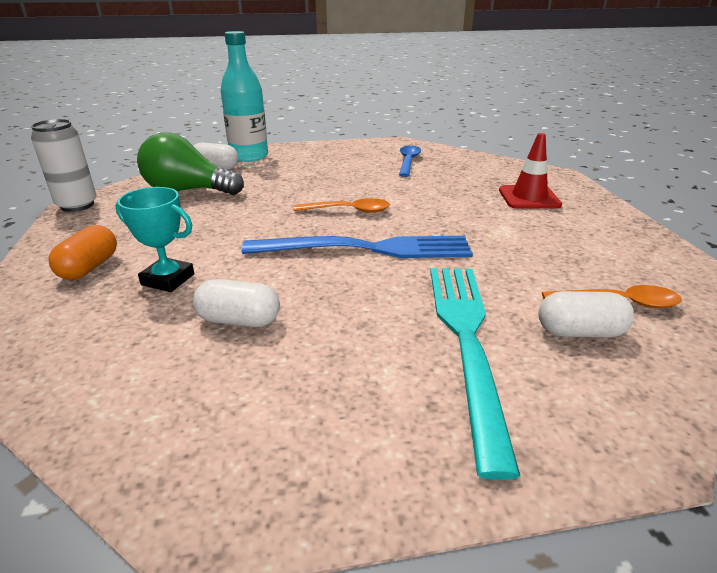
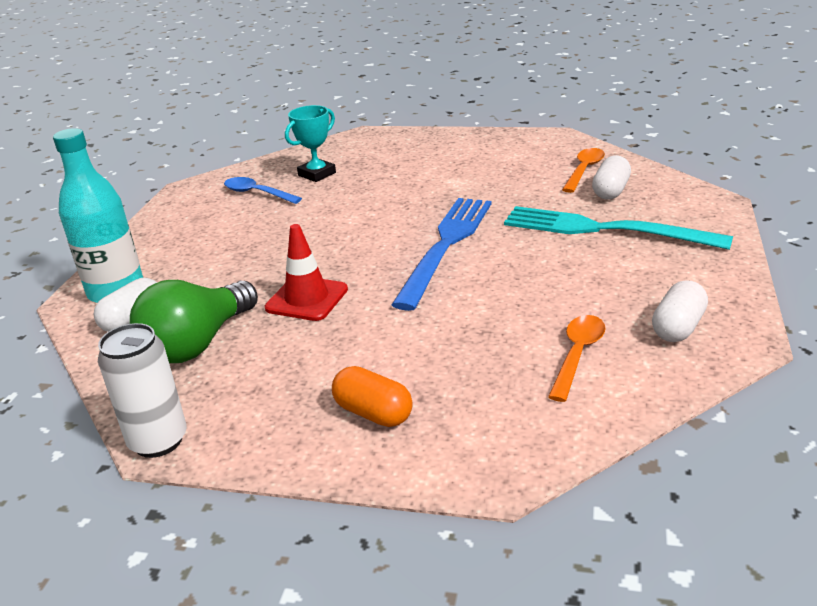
camera: 65 degrees left, 0 degrees up
(168, 279) = (436, 357): turquoise trophy -> turquoise trophy (317, 174)
(239, 320) = (534, 319): white capsule -> white capsule (678, 327)
(348, 211) = (356, 244): orange spoon -> orange spoon (577, 355)
(529, 198) = (403, 158): red traffic cone -> red traffic cone (307, 299)

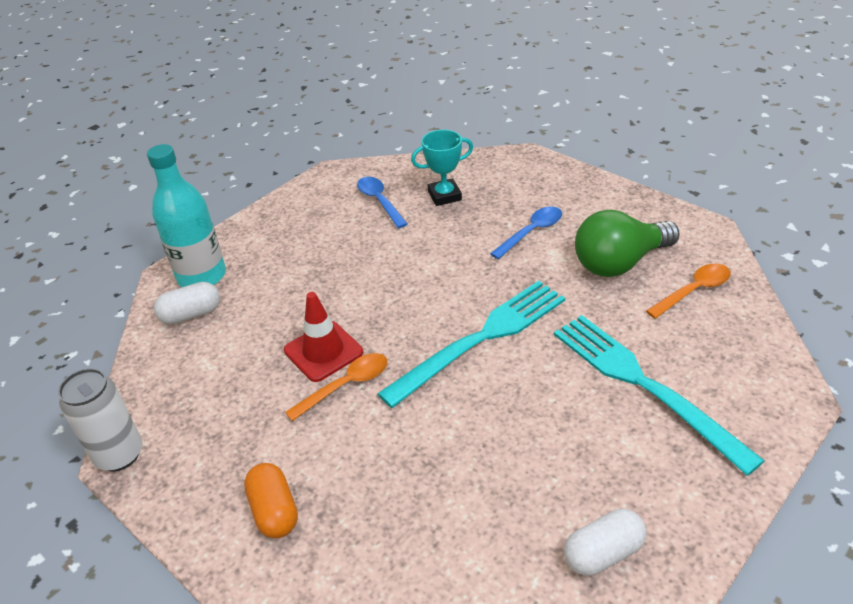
camera: 30 degrees right, 10 degrees up
(198, 343) = (214, 363): green light bulb -> green light bulb (620, 262)
(419, 175) = (531, 232): none -> blue spoon
(446, 246) = (481, 339): blue fork -> turquoise fork
(577, 355) = (482, 537): orange spoon -> orange spoon (345, 386)
(611, 191) = (696, 333): white capsule -> none

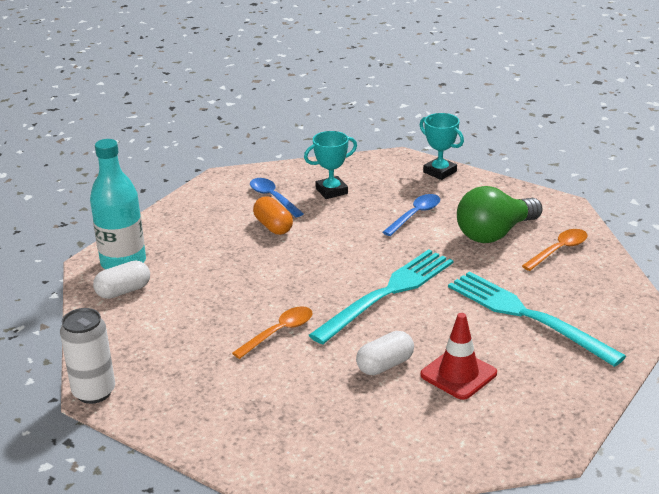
camera: 10 degrees left, 10 degrees down
(274, 511) = (242, 418): orange capsule -> orange capsule (273, 226)
(323, 351) = (252, 310): red traffic cone -> red traffic cone (458, 374)
(568, 176) = (440, 172): none -> turquoise trophy
(603, 553) = (511, 422): white capsule -> white capsule (385, 365)

